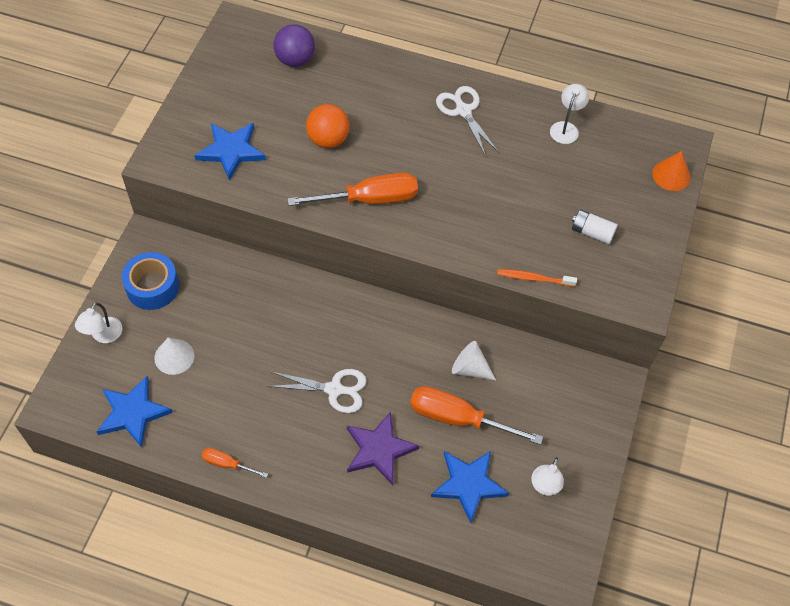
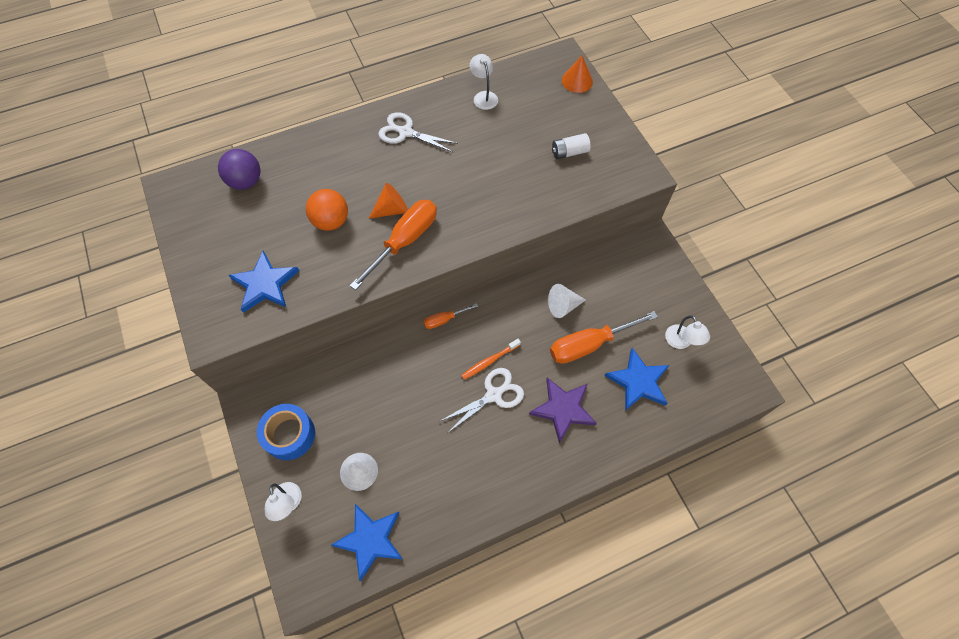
camera: 40 degrees left, 5 degrees up
(227, 464) = (476, 512): orange screwdriver -> orange screwdriver (444, 320)
(385, 166) = (392, 209): none -> orange cone
(534, 278) = (566, 210): orange toothbrush -> orange toothbrush (489, 361)

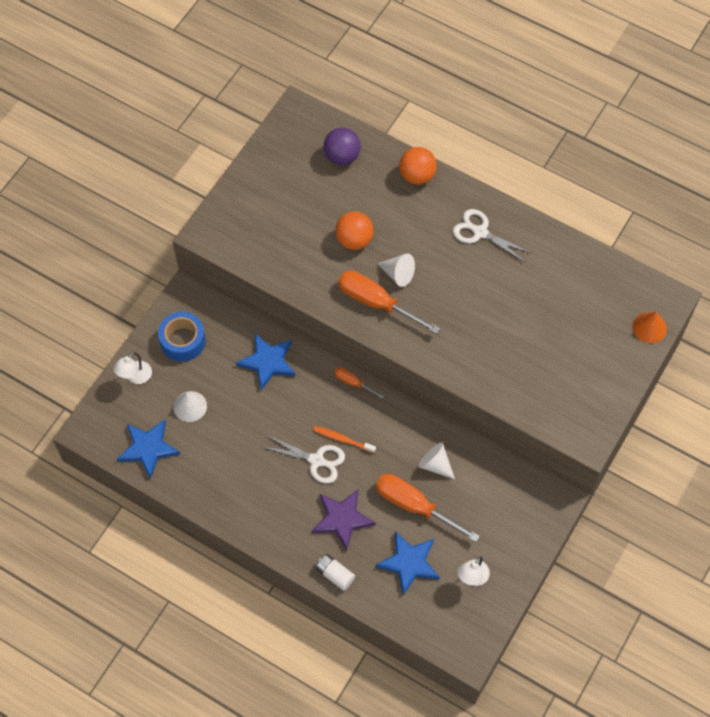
camera: 55 degrees right, 0 degrees up
(265, 284) = (269, 236): blue star -> blue star (268, 362)
(316, 142) = (417, 175): none -> orange ball
(392, 209) = (398, 274): orange cone -> white cone
(404, 241) = (376, 303): orange screwdriver -> orange screwdriver turned 150 degrees counterclockwise
(405, 132) = (480, 232): white scissors -> white scissors turned 45 degrees counterclockwise
(484, 96) = (567, 265): white lamp -> none
(569, 152) = (562, 368): white battery -> white battery (335, 574)

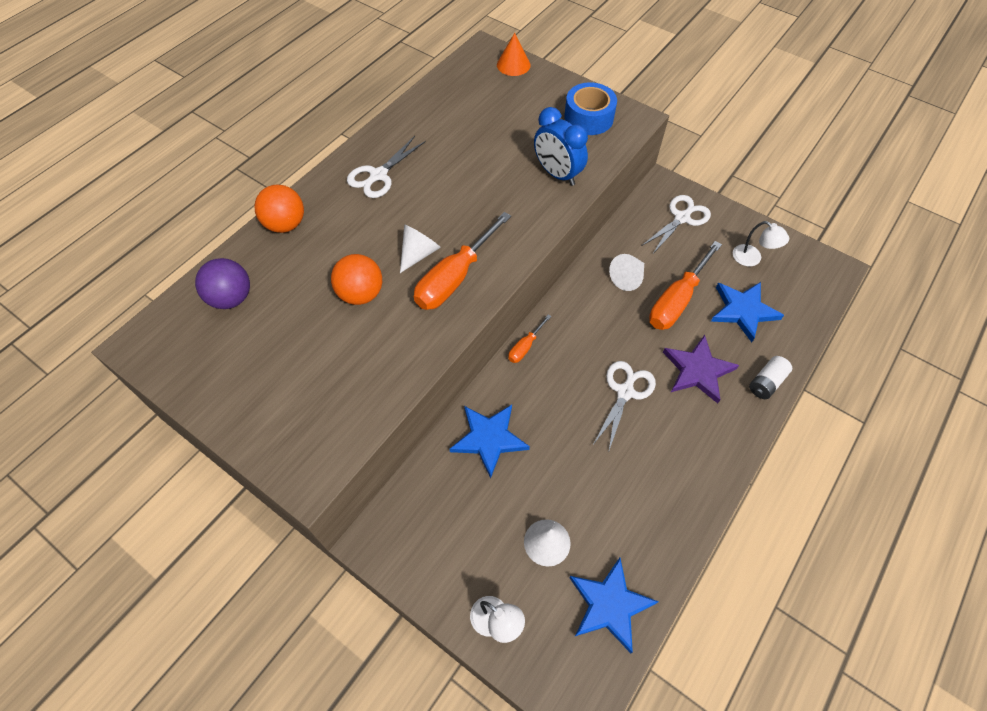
camera: 85 degrees left, 5 degrees down
(183, 341) = (445, 548): blue tape -> blue tape (588, 118)
(342, 439) = (598, 363): orange toothbrush -> none
(502, 373) = (557, 174): none -> blue clock
(516, 516) = (682, 218): none -> white scissors

